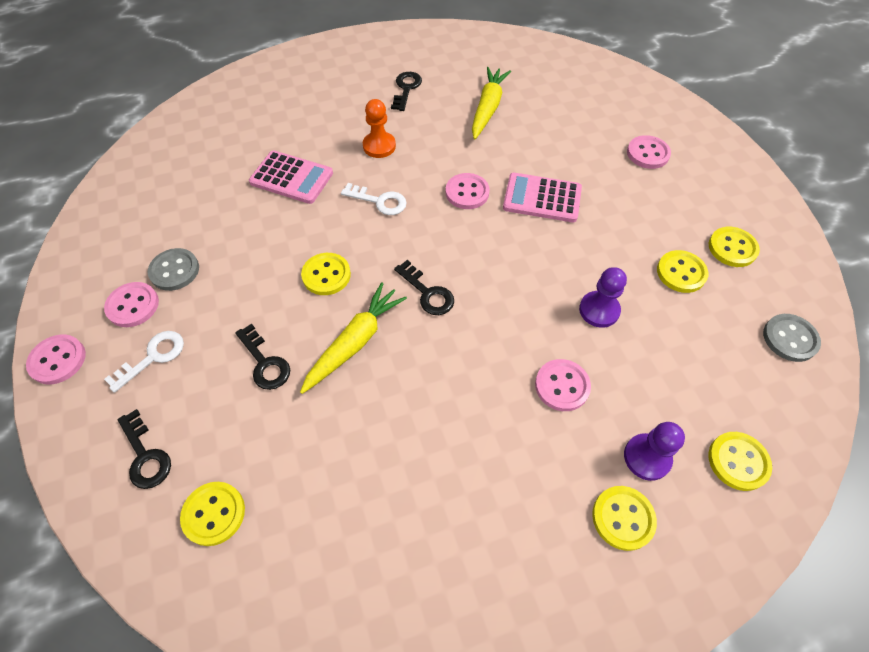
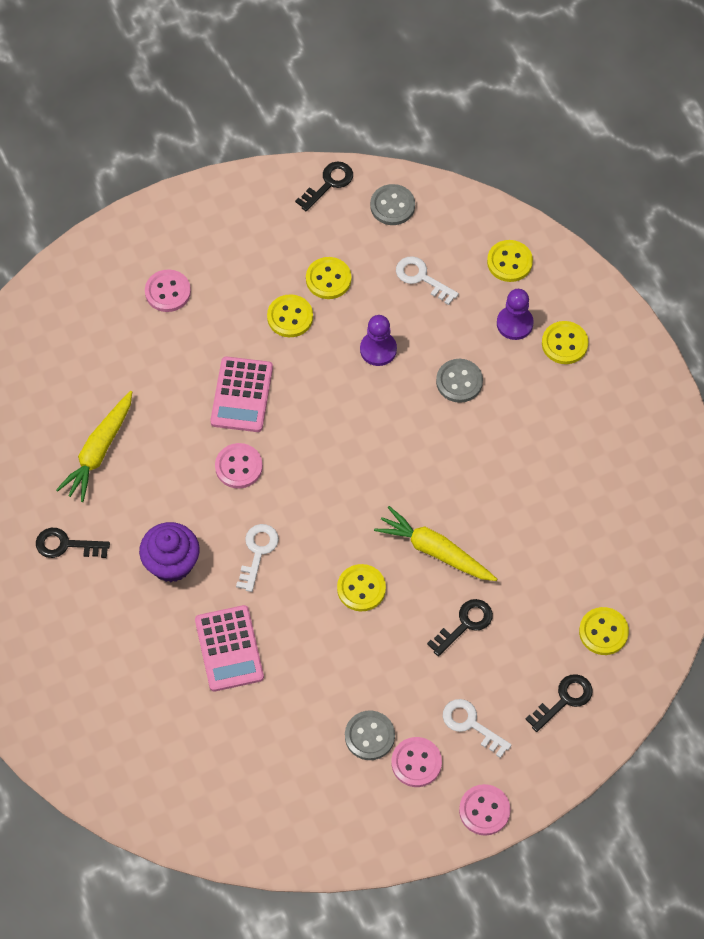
camera: 95 degrees left, 5 degrees up
(291, 178) = (229, 649): pink calculator -> pink calculator turned 150 degrees clockwise
(379, 146) = (171, 563): orange pawn -> purple cupcake
(427, 293) = (373, 494): black key -> black key (328, 184)
(488, 108) = (99, 451): yellow carrot -> yellow carrot turned 75 degrees counterclockwise
(562, 386) = (459, 381): pink button -> grey button
(697, 360) = (422, 278): none -> white key
(732, 248) = (294, 233): yellow button -> yellow button (290, 317)

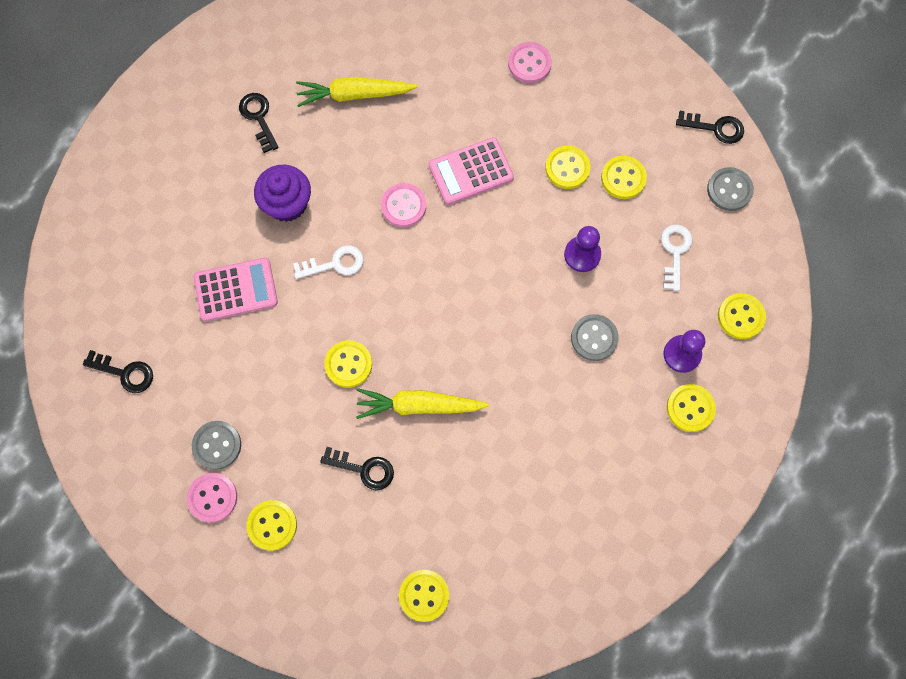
camera: 60 degrees right, 10 degrees up
(229, 649) = (236, 290): pink calculator -> pink calculator turned 150 degrees counterclockwise
(434, 551) = (418, 405): yellow carrot -> yellow carrot turned 90 degrees counterclockwise
(471, 724) = (272, 525): white key -> yellow button
(484, 810) = (198, 580): pink button -> none
(564, 700) = (338, 595): black key -> black key (124, 373)

